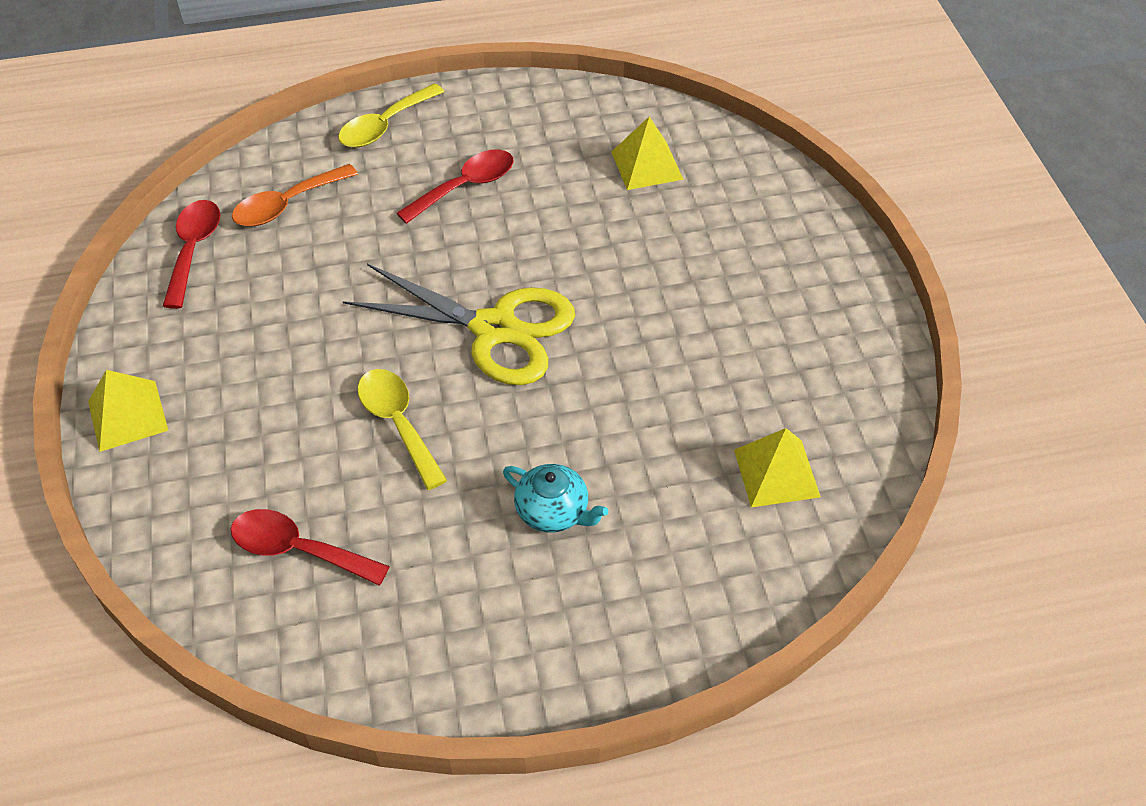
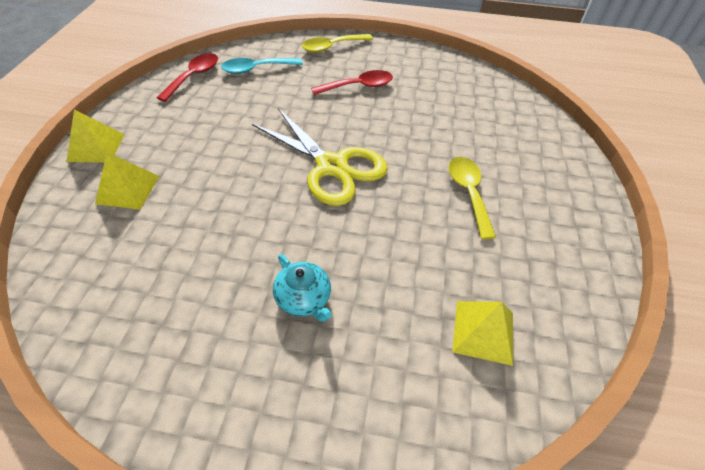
camera: 20 degrees right, 0 degrees up
(287, 205) = (256, 69): orange spoon -> turquoise spoon
(298, 549) = (126, 261): red spoon -> none
(398, 423) = (240, 203): yellow spoon -> yellow spoon (468, 193)
(646, 165) = (473, 104): yellow pyramid -> yellow pyramid (128, 189)

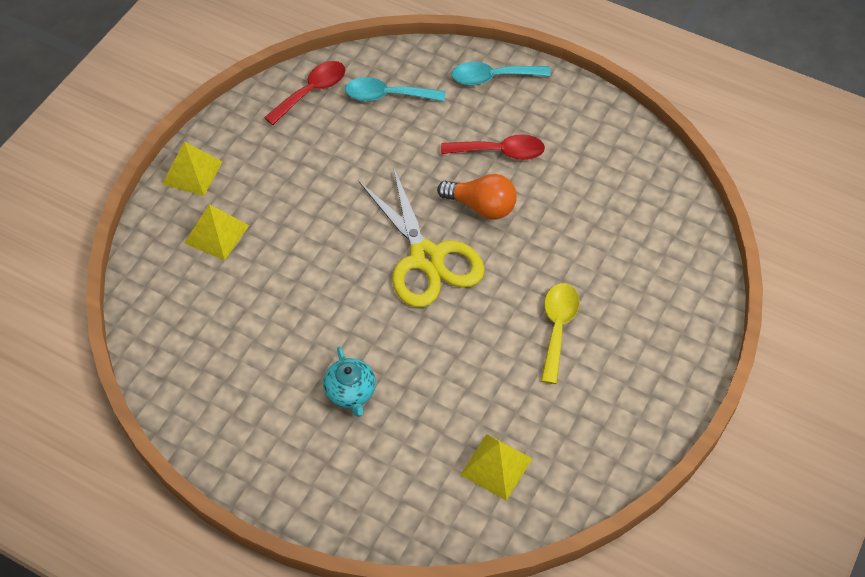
camera: 20 degrees right, 5 degrees up
(332, 47) = (492, 77): yellow spoon -> turquoise spoon
(361, 122) = (481, 206): none -> orange light bulb

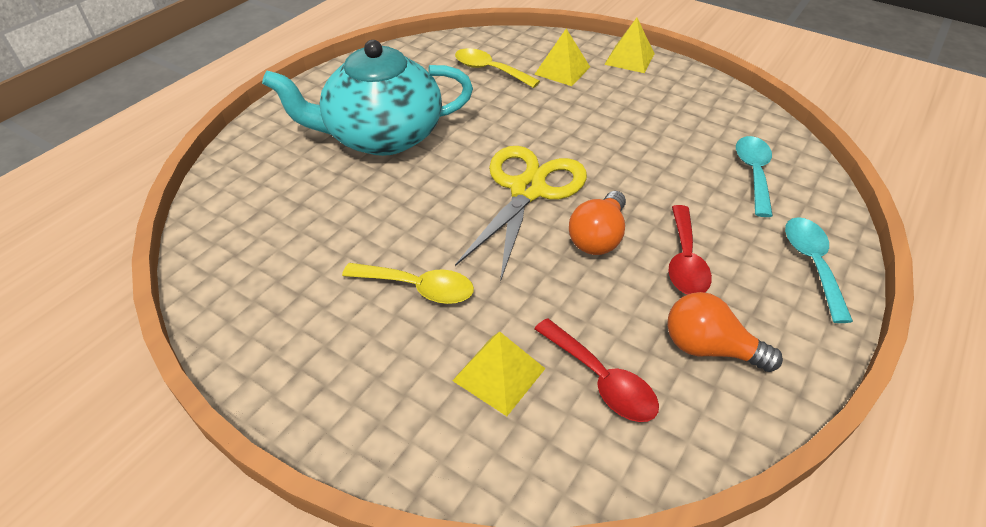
camera: 95 degrees right, 10 degrees down
(215, 304) = (489, 70): none -> yellow spoon
(312, 91) = (744, 123): red spoon -> red spoon (601, 380)
(350, 392) = (382, 136): turquoise teapot -> turquoise teapot, size x2.41
(426, 258) = (527, 190): yellow scissors -> yellow scissors turned 135 degrees clockwise
(496, 466) = (267, 222): yellow pyramid -> yellow pyramid (499, 374)
(583, 146) = (709, 348): none -> orange light bulb

